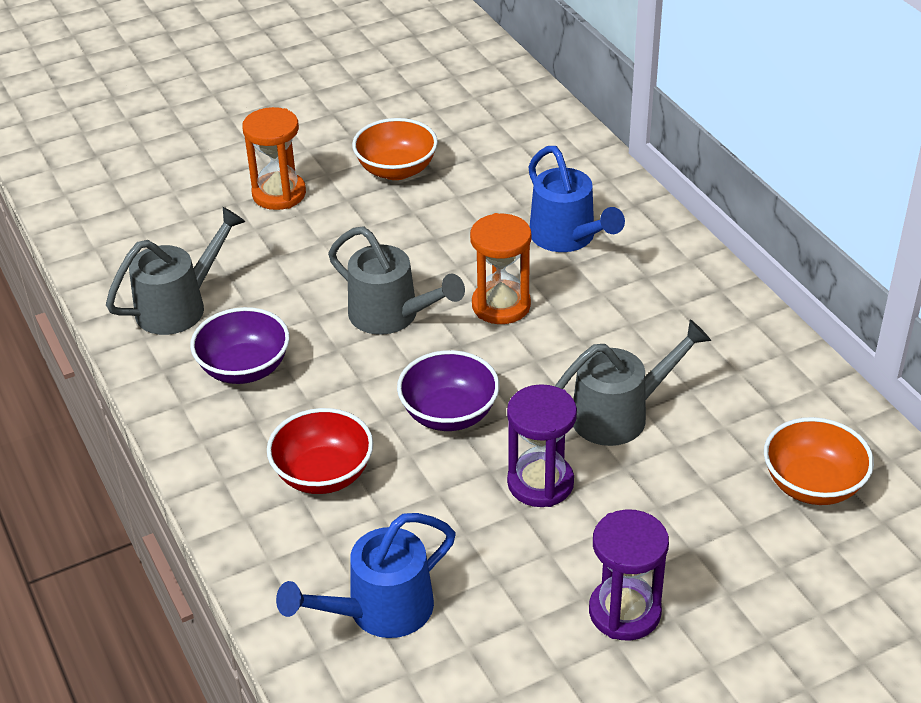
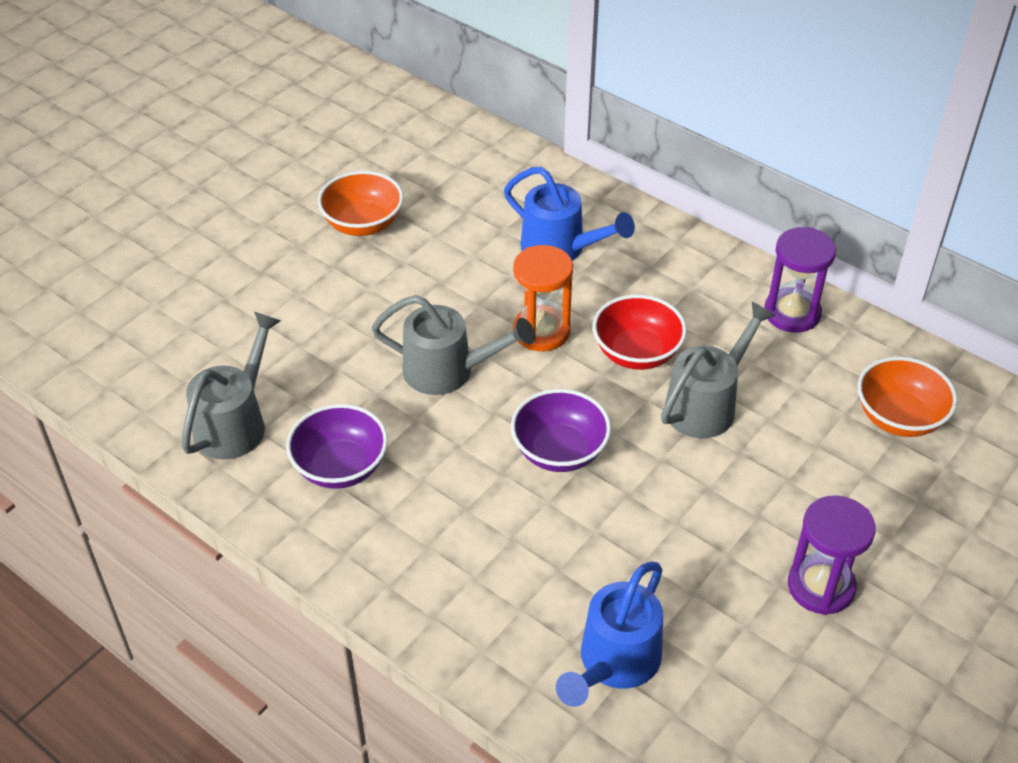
camera: 25 degrees left, 5 degrees up
(279, 194) = (263, 278): orange hourglass -> none
(323, 474) = (481, 548): red bowl -> red bowl (637, 353)
(540, 483) = (679, 491): purple hourglass -> purple hourglass (792, 313)

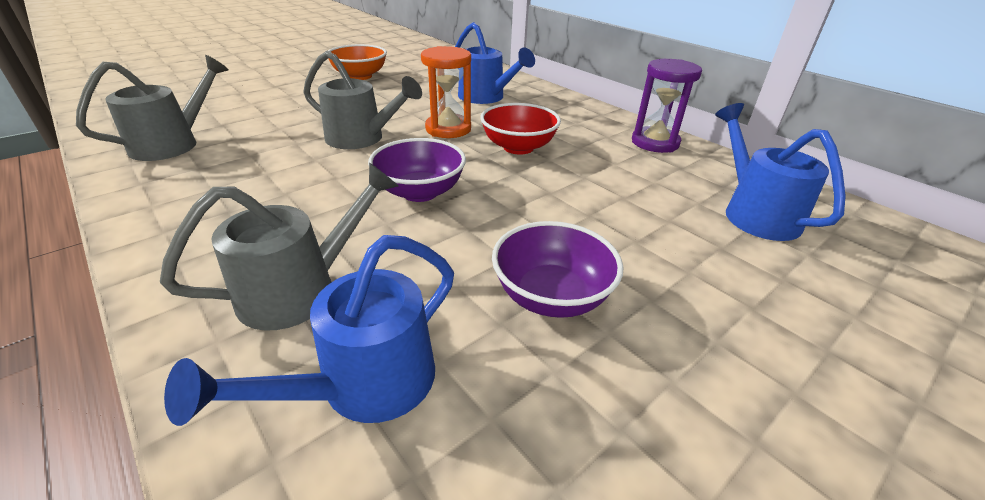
camera: 10 degrees right, 10 degrees down
(340, 467) = (224, 176): purple bowl -> purple bowl (551, 296)
(707, 403) = (568, 181): grey watering can -> grey watering can (302, 289)
(821, 586) = (662, 343): purple hourglass -> none
(899, 417) = (754, 212): orange bowl -> blue watering can

